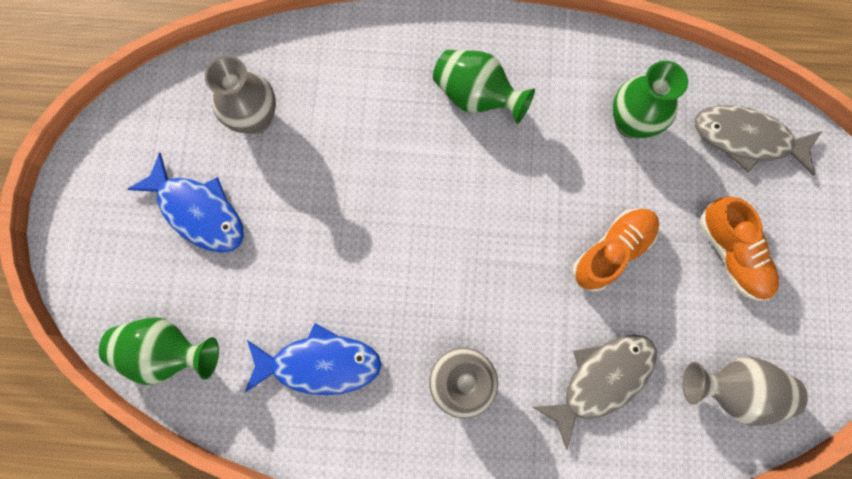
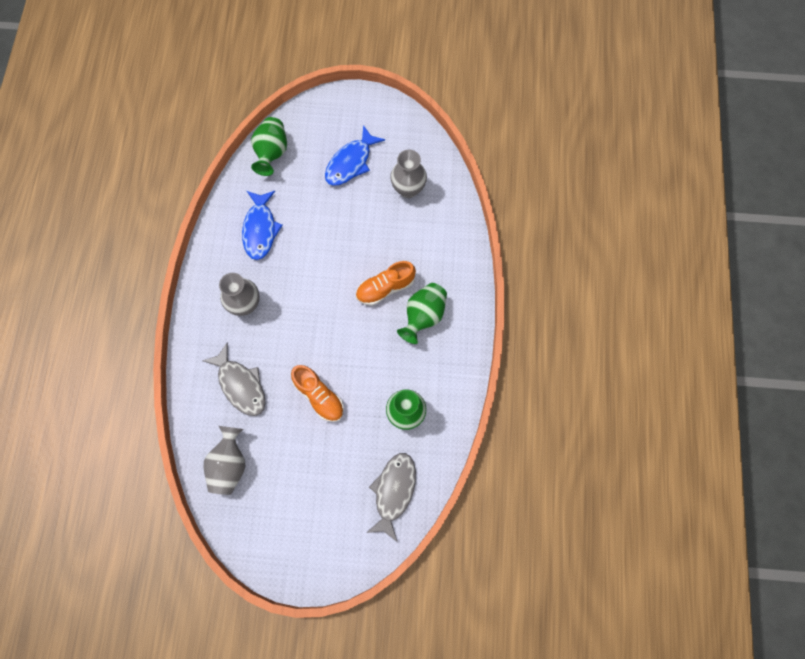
camera: 90 degrees right, 5 degrees down
(732, 254) = (315, 473): orange shoe -> orange shoe (385, 288)

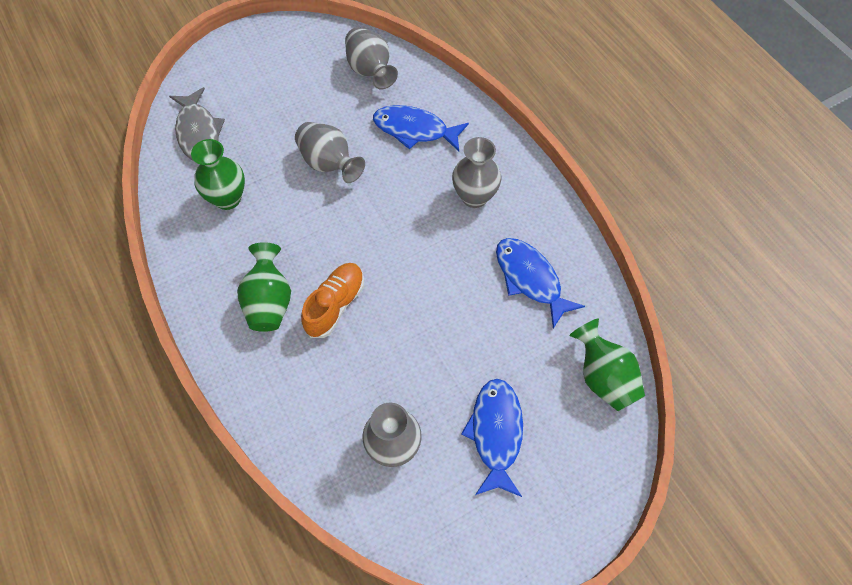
camera: 145 degrees right, 10 degrees down
(241, 385) = (414, 130): grey fish -> blue fish
(319, 396) = (329, 164): orange shoe -> grey vase

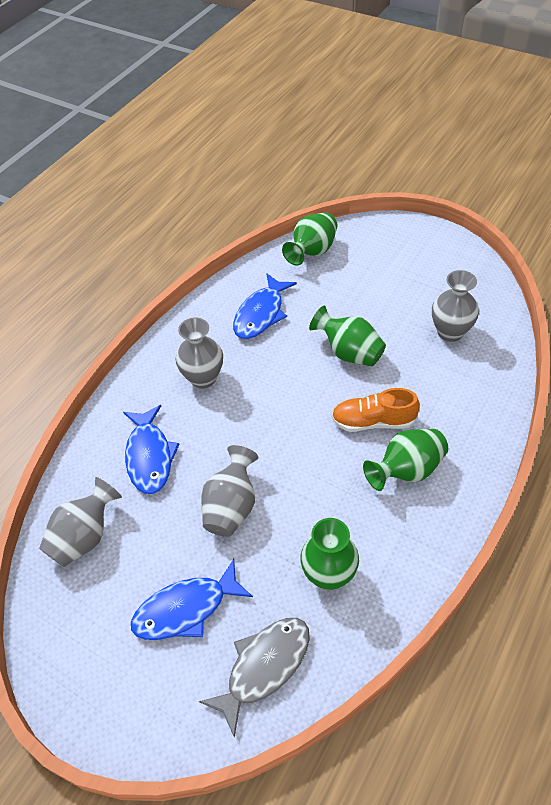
camera: 115 degrees left, 10 degrees down
(428, 331) = (349, 353): none -> green vase
(496, 433) = (394, 286): blue fish -> blue fish (186, 609)

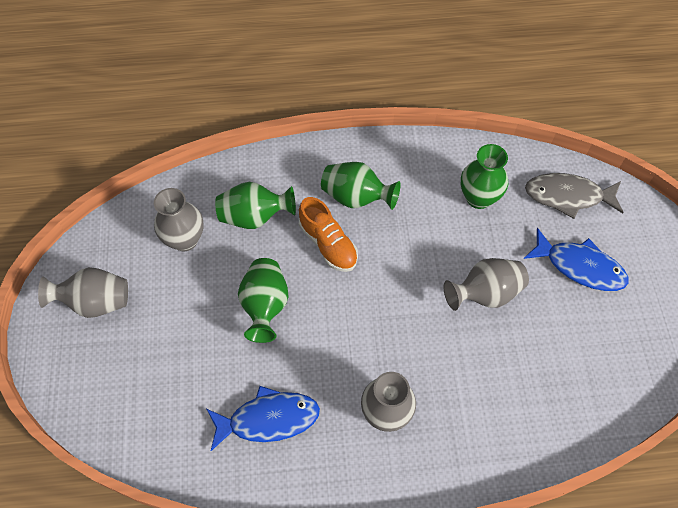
camera: 130 degrees left, 10 degrees up
(85, 537) = (601, 381): grey vase -> grey vase (95, 302)
(149, 456) = (498, 392): blue fish -> none
(312, 251) = (140, 431): green vase -> green vase (255, 217)

